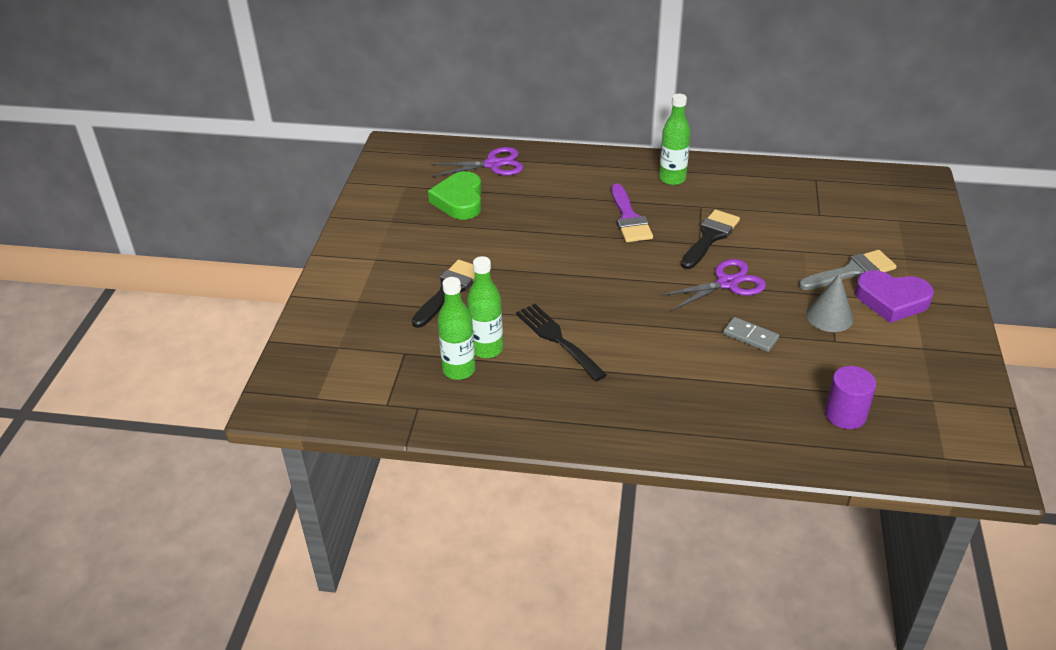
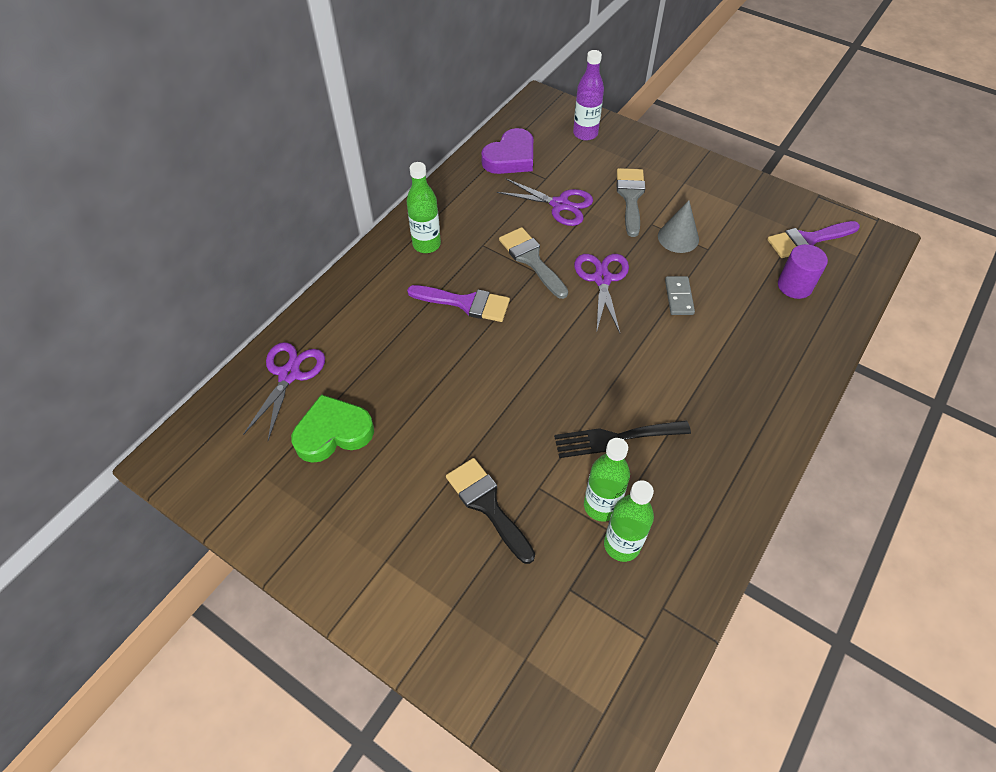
camera: 65 degrees left, 15 degrees up
(459, 200) = (333, 432): green heart -> green heart turned 135 degrees clockwise
(710, 237) = (531, 260): black brush -> grey brush
(750, 336) = (678, 297): grey domino -> grey domino turned 60 degrees counterclockwise
(794, 233) = (560, 205): none -> purple scissors
(891, 300) = (677, 193): purple heart -> purple heart (510, 157)
(909, 219) = (585, 134): none -> purple bottle
(926, 411) = (807, 240): none -> purple brush

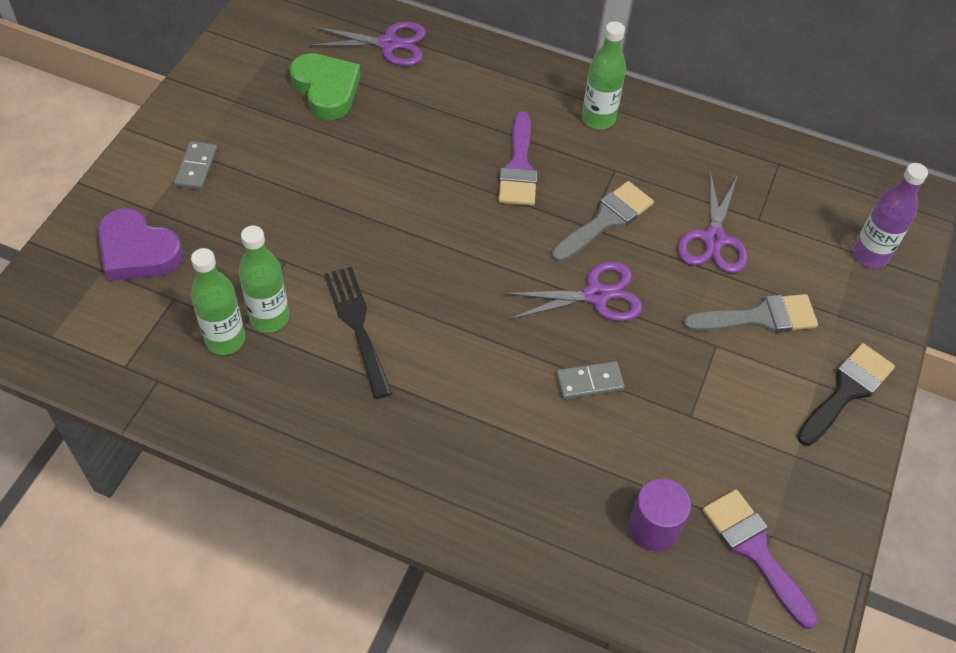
camera: 75 degrees right, 0 degrees up
(406, 559) = (196, 167): none -> grey domino
(487, 505) = (260, 221): black brush -> black brush (846, 391)
(510, 157) = (782, 178): purple heart -> purple heart (138, 252)
(678, 237) = (700, 378): grey cone -> none

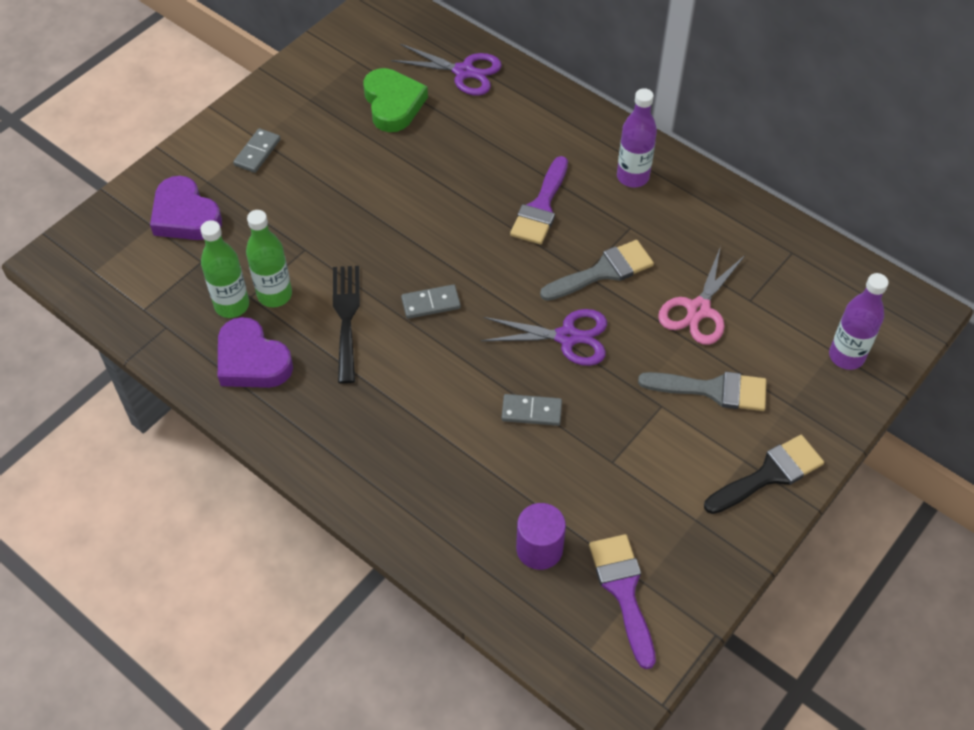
camera: 20 degrees right, 0 degrees up
(269, 396) = (252, 360): none -> purple heart
(442, 290) = (431, 303): none -> grey domino
(598, 119) = (632, 177): green bottle -> purple bottle
(713, 240) = (698, 310): purple scissors -> pink scissors

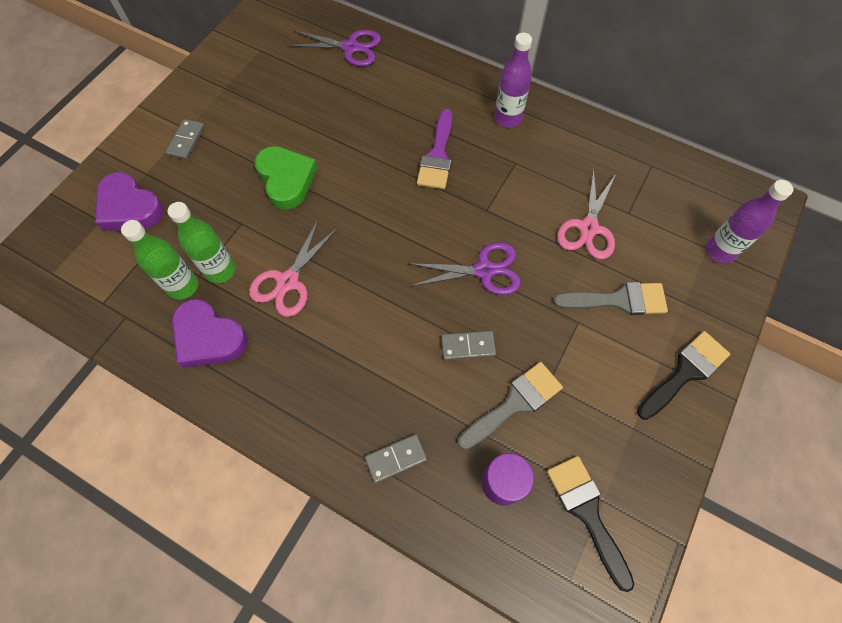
camera: 10 degrees left, 10 degrees up
(346, 317) = (288, 282): black fork -> pink scissors
(393, 104) = (296, 83): green heart -> green heart (286, 180)
(431, 303) = (360, 257): grey domino -> grey domino (396, 458)
(603, 271) = (501, 205): grey brush -> grey brush (514, 403)
(623, 591) = (587, 512): purple brush -> black brush

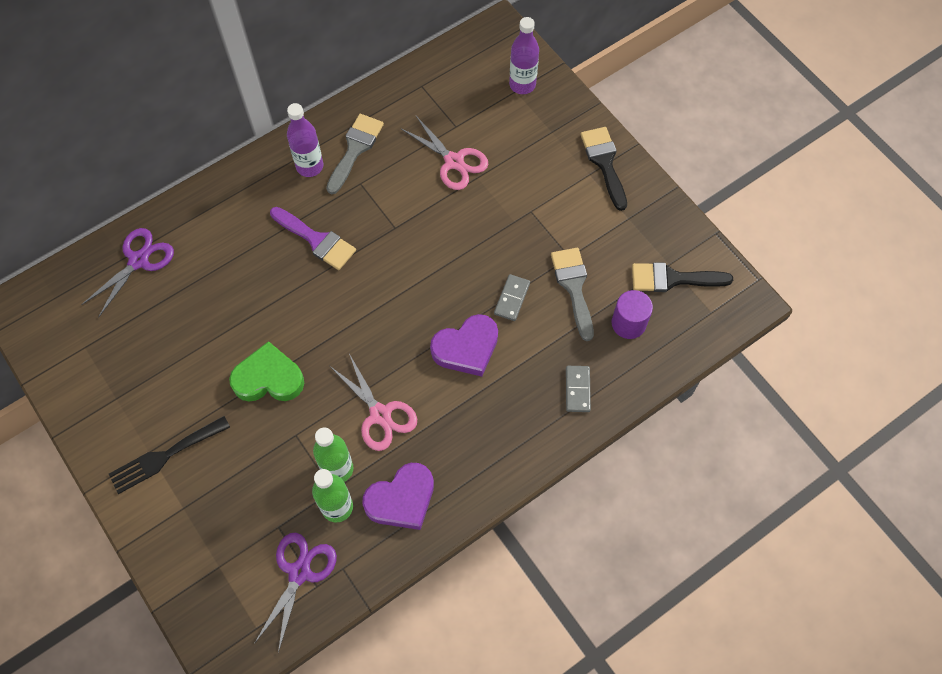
camera: 65 degrees left, 0 degrees up
(130, 207) = (218, 533): purple heart -> purple heart (466, 348)
(186, 141) = (165, 456): grey domino -> black fork
(484, 270) = (451, 255): purple scissors -> purple scissors (299, 572)
(618, 300) = (527, 174): grey brush -> grey brush (355, 149)

